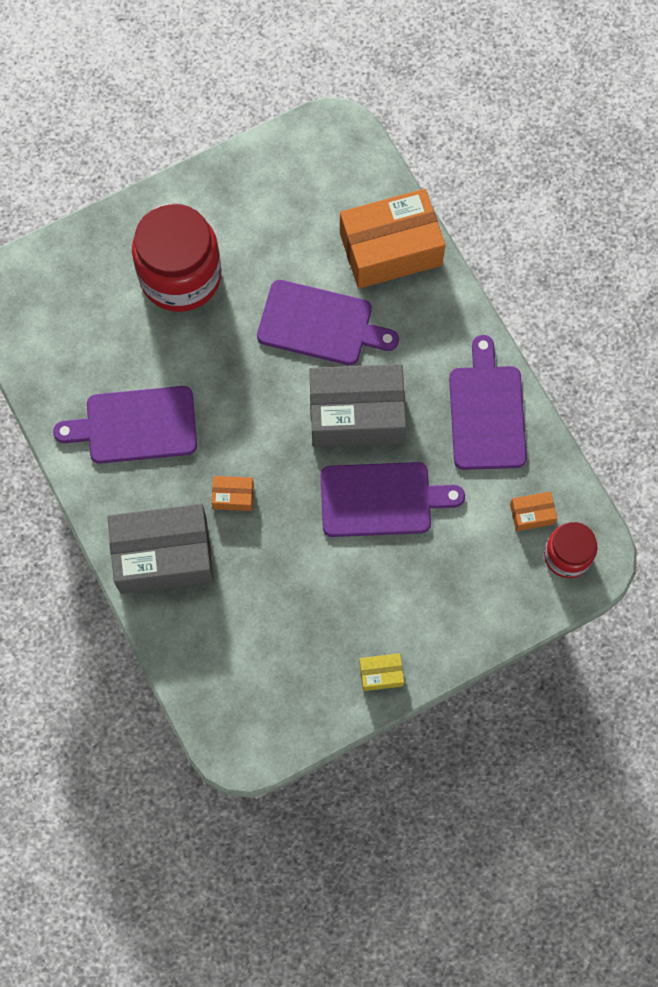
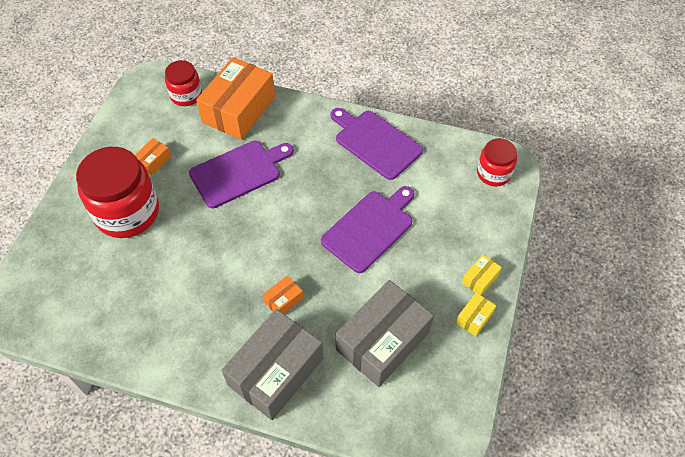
camera: 45 degrees left, 15 degrees down
(135, 425) = (180, 313): purple cutting board -> none
(355, 183) = (186, 95): none -> red jar
(356, 414) = (308, 199): grey box -> grey box (383, 341)
(428, 645) = (480, 279): none -> yellow box
(532, 514) = (453, 169): orange box -> orange box (154, 161)

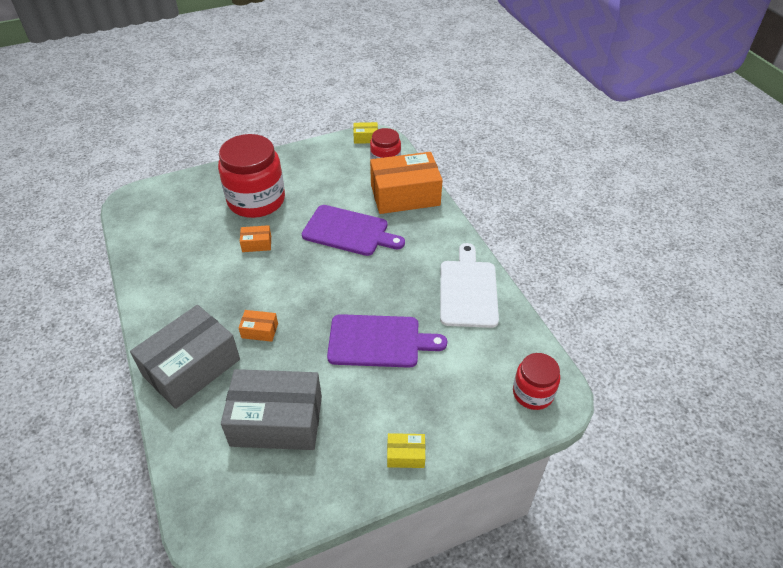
camera: 50 degrees right, 10 degrees down
(154, 161) = (311, 184): orange box -> orange box (256, 244)
(276, 371) = (191, 367): grey box -> grey box turned 45 degrees counterclockwise
(375, 142) = (468, 290): purple cutting board -> white cutting board
(474, 318) = (360, 477): yellow box -> yellow box (365, 138)

